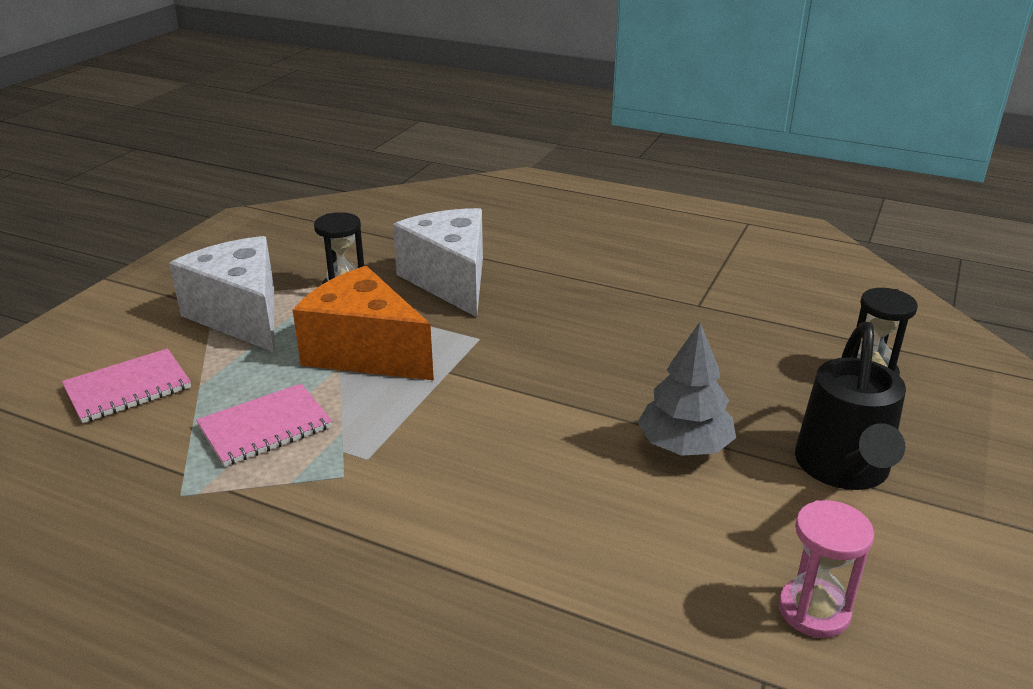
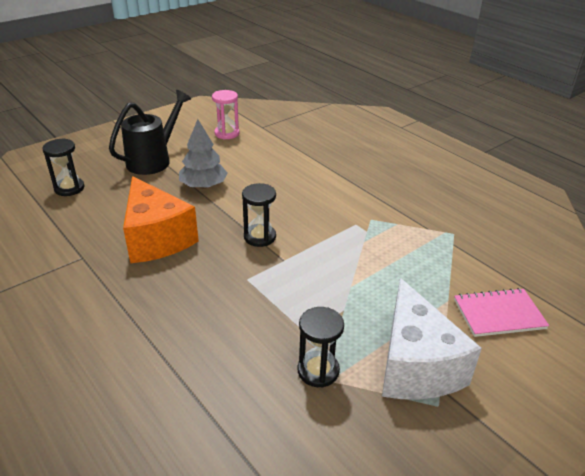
camera: 155 degrees left, 5 degrees up
(265, 427) = (407, 257): pink notebook -> none
(365, 352) = (329, 292): orange cheese -> orange cheese (156, 238)
(450, 280) = (224, 347): white cheese -> none
(507, 390) = (260, 237): none -> black hourglass

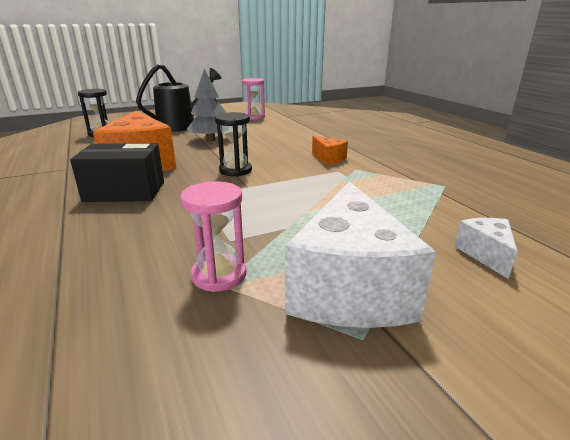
camera: 15 degrees right, 10 degrees down
(172, 285) = (125, 191): none -> black box
(318, 370) = (219, 275): black hourglass -> pink hourglass
(340, 205) = (328, 159): none -> orange cheese
(499, 314) = (486, 254): pink notebook -> white cheese

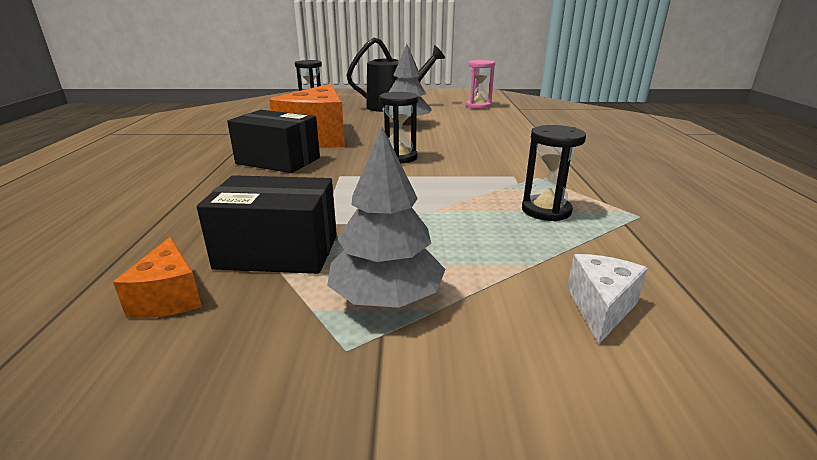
camera: 25 degrees right, 0 degrees up
(219, 275) = (278, 252): pink hourglass -> black box
(328, 159) = (516, 161): orange cheese -> orange cheese (169, 298)
(349, 288) = (386, 298): white cheese -> grey tree
(386, 193) = (546, 210): none -> black hourglass

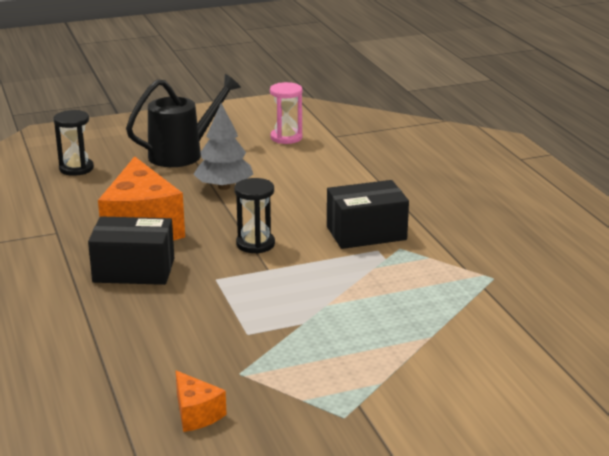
camera: 20 degrees left, 0 degrees up
(278, 252) = (237, 366): black box -> black box (366, 233)
(386, 298) = (345, 382): grey tree -> none
(546, 210) = (421, 286): black hourglass -> none
(600, 308) = (482, 359): white cheese -> none

